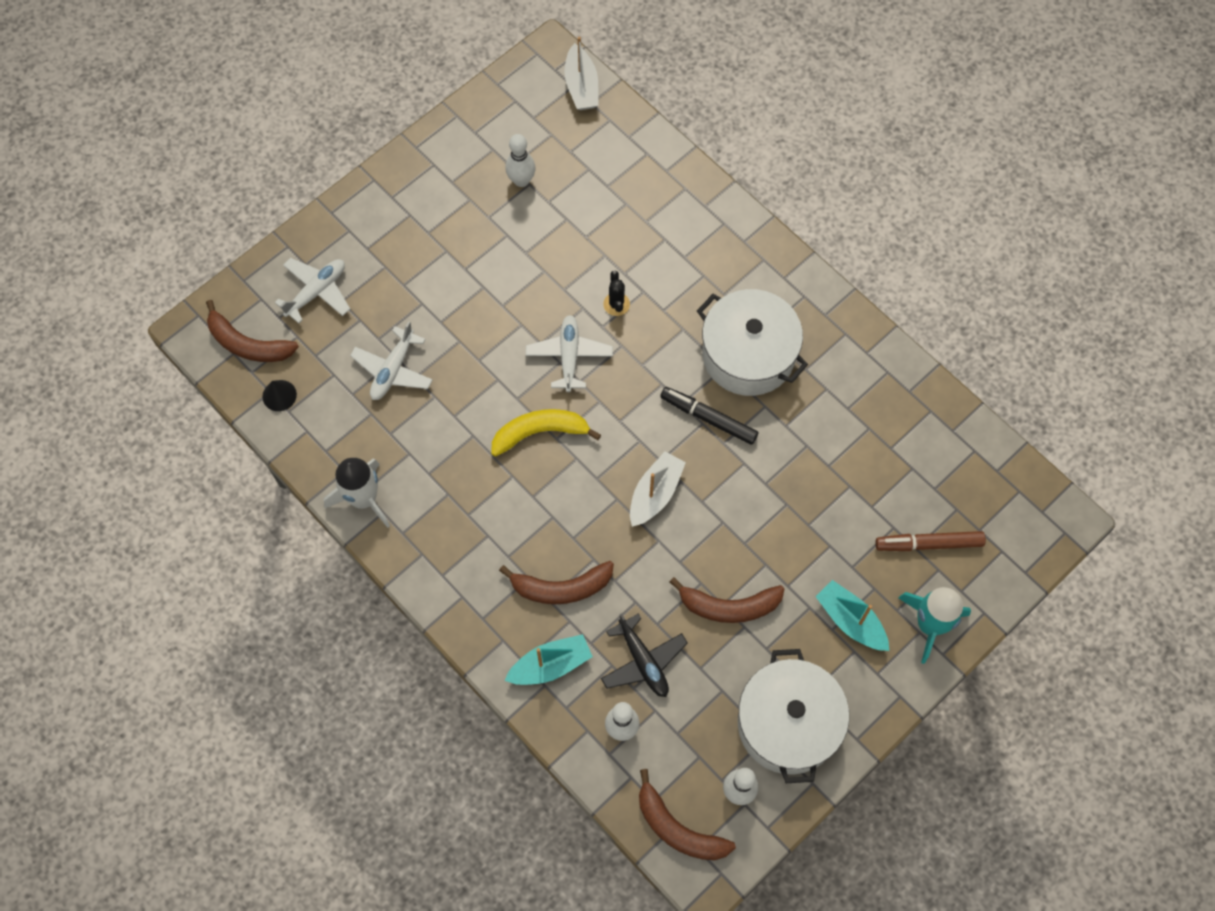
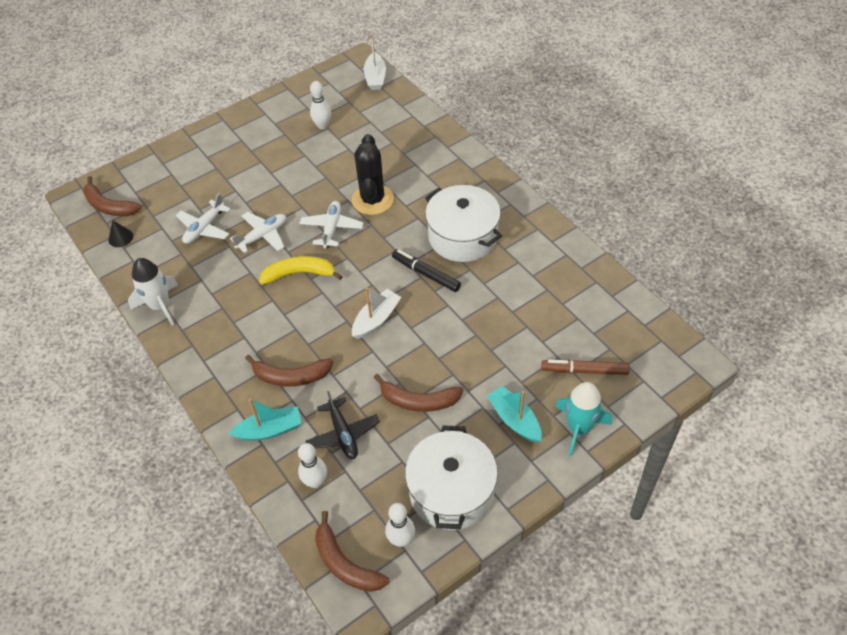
camera: 10 degrees right, 15 degrees down
(316, 292) = (165, 179): white plane -> white plane (262, 236)
(616, 304) = (372, 200): black cactus -> black cactus, size x2.20

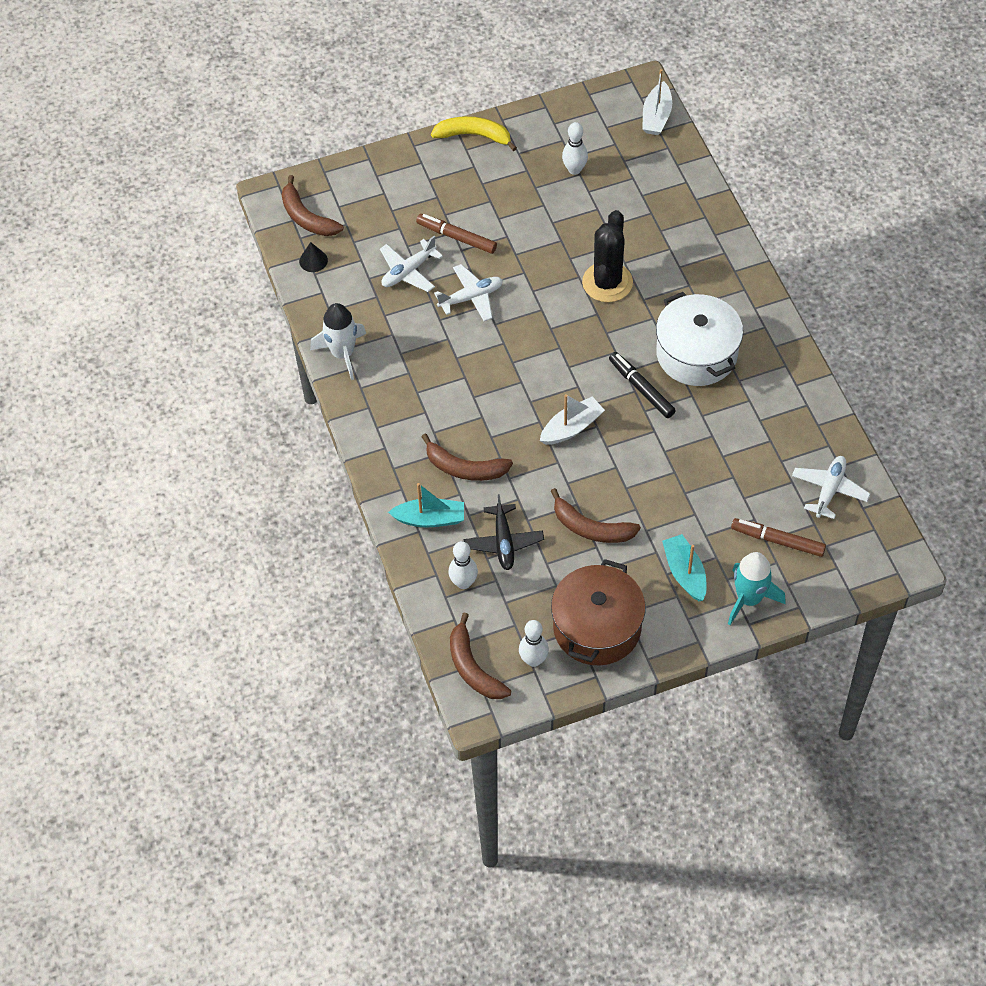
camera: 15 degrees right, 5 degrees up
(239, 194) = (456, 237): none -> brown marker
(299, 274) = (501, 353): yellow banana -> yellow banana (474, 135)
(332, 228) = (551, 307): white plane -> white plane (829, 490)
(451, 491) = (597, 627): white pot -> brown pot

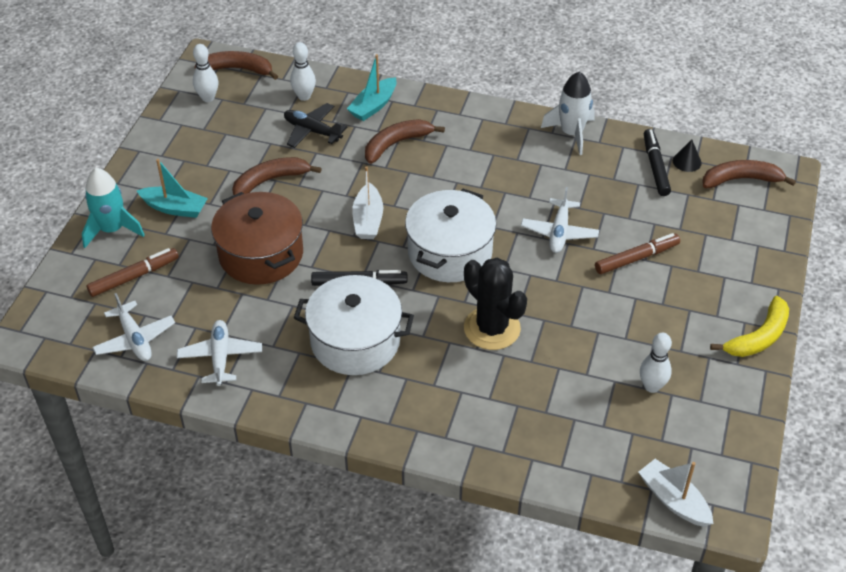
camera: 125 degrees right, 10 degrees down
(338, 277) = (655, 167): none -> black marker
(408, 271) = (624, 209): white plane -> white plane (220, 357)
(556, 352) = (450, 252): none -> white pot
(597, 627) = (192, 140): brown pot -> brown pot (261, 254)

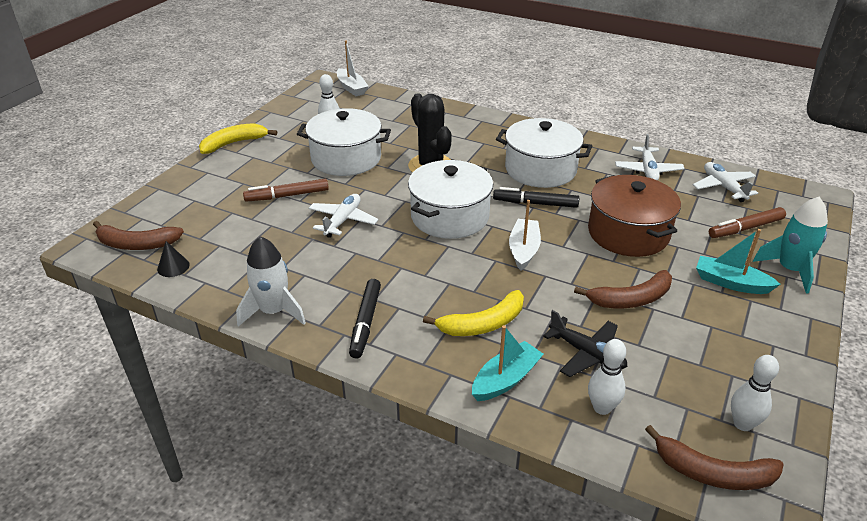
camera: 170 degrees left, 10 degrees down
(396, 144) = (483, 324): brown banana -> yellow banana
(601, 328) = (346, 158): none -> white pot
(655, 167) = (210, 265): black marker -> black marker (366, 322)

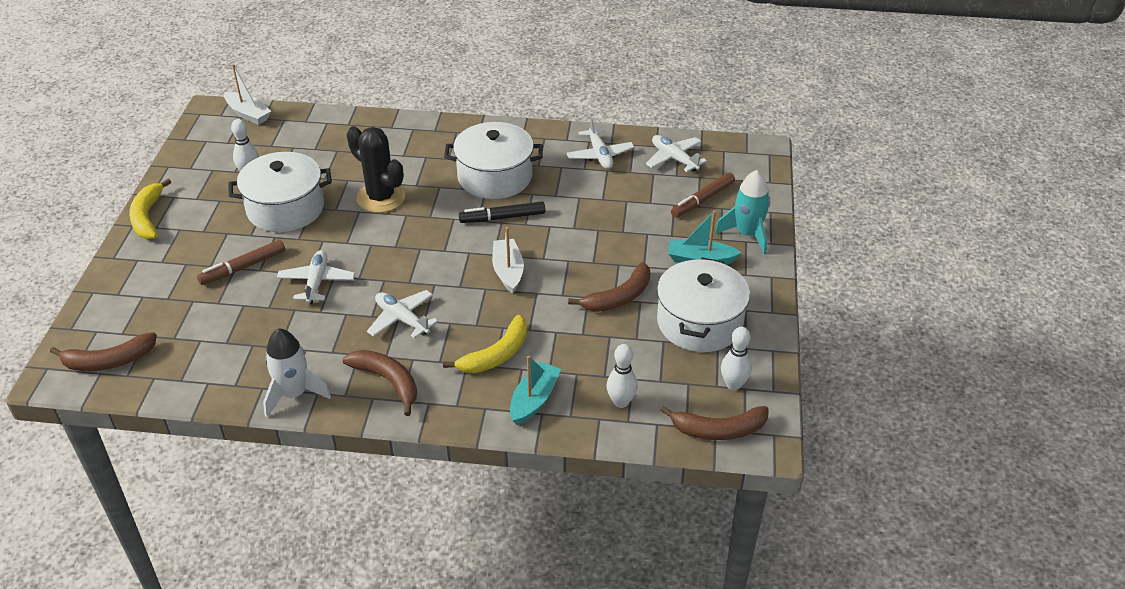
camera: 20 degrees left, 5 degrees up
(173, 267) = (164, 375): black cone -> none
(234, 143) = (147, 217): yellow banana -> yellow banana turned 45 degrees counterclockwise
(366, 322) = (388, 381): black marker -> brown banana
(404, 269) = (402, 319): none -> white plane
(450, 216) = (423, 252): white pot -> white pot (699, 322)
(586, 353) = (595, 358): black plane -> none
(628, 233) = (599, 230): brown pot -> none

